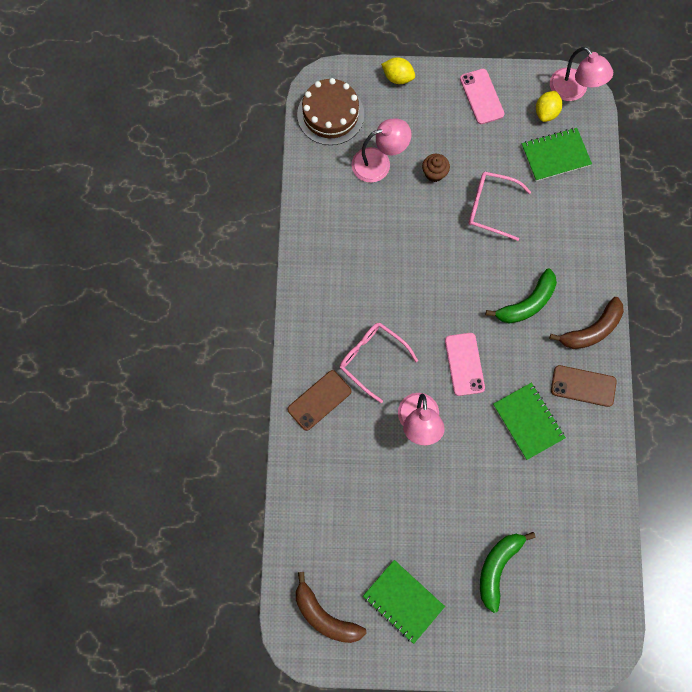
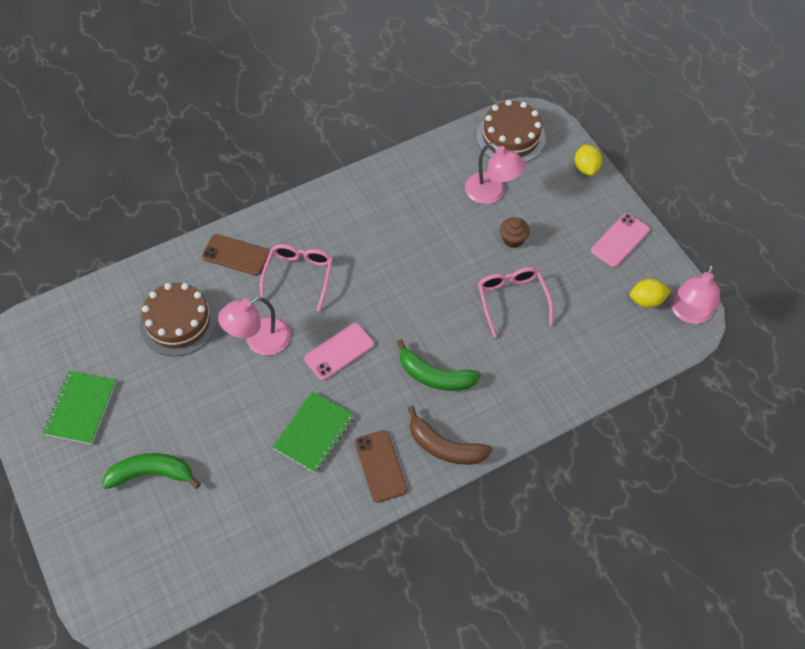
camera: 60 degrees right, 15 degrees down
(325, 615) = (39, 352): brown banana -> none
(361, 481) = (178, 322): none -> brown cake
(555, 155) = (607, 329): green notebook -> none

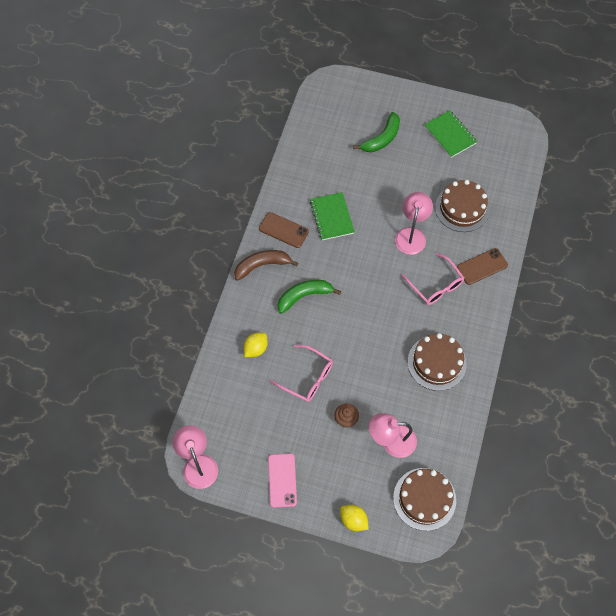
camera: 135 degrees right, 5 degrees up
(339, 351) = (366, 265): pink phone -> none
(380, 216) = (436, 362): none -> brown cake
(646, 300) = (230, 450): yellow lemon -> yellow lemon (256, 349)

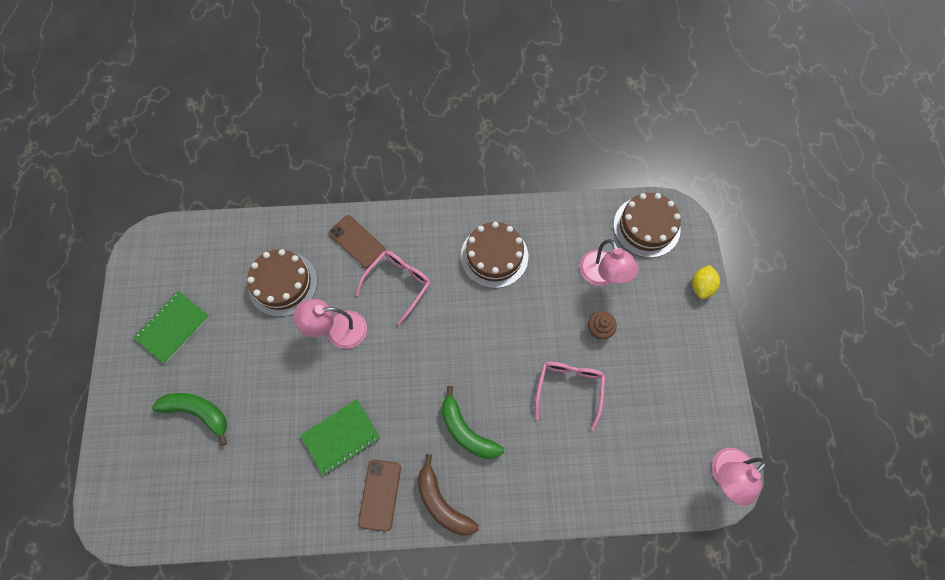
camera: 110 degrees left, 5 degrees up
(256, 349) = (559, 465): yellow lemon -> none
(282, 480) = (697, 373): pink phone -> none

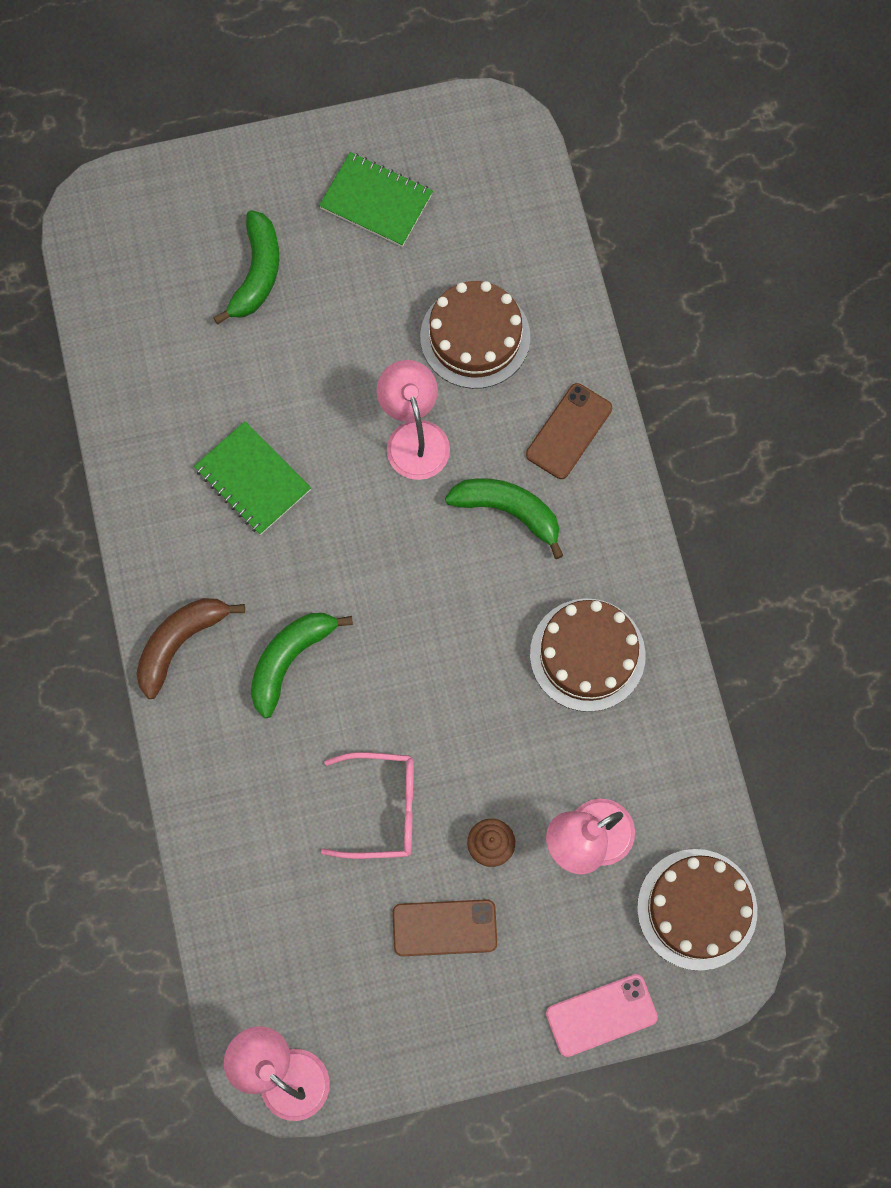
camera: 80 degrees right, 5 degrees up
(380, 495) = (179, 553): brown phone -> brown phone (444, 928)
(398, 284) = (508, 511): pink glasses -> green banana
(701, 286) = (601, 1015): yellow lemon -> pink phone

